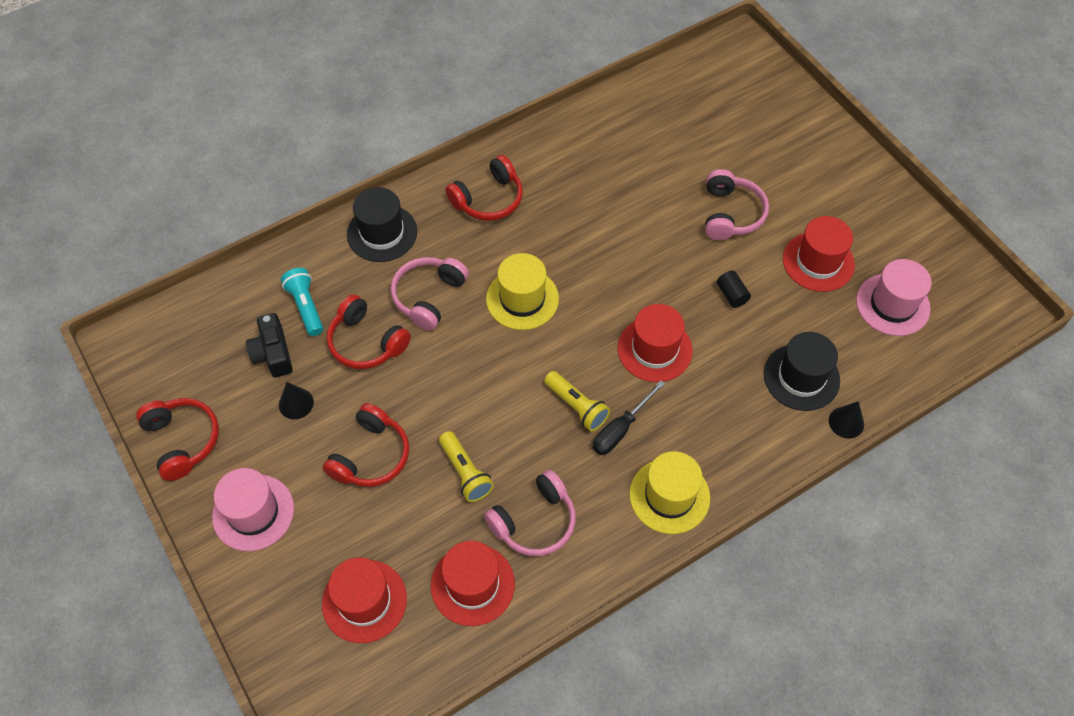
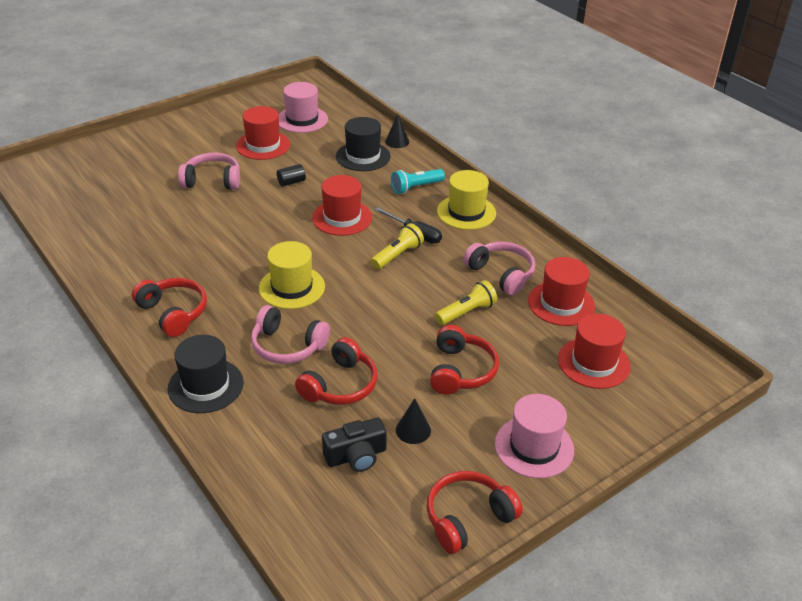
camera: 95 degrees left, 20 degrees down
(306, 307) = (297, 436): turquoise flashlight -> turquoise flashlight (416, 187)
(371, 456) = (461, 371): red headphones -> red headphones turned 75 degrees clockwise

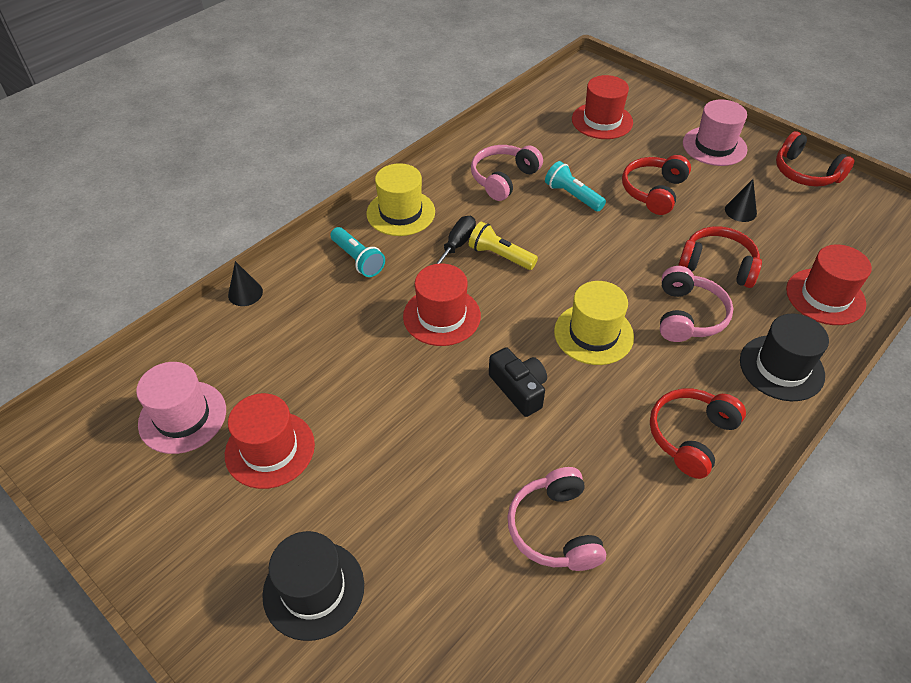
camera: 100 degrees left, 10 degrees up
(212, 180) = (385, 489): pink headphones -> pink headphones (554, 529)
(291, 182) = (370, 387): black cylinder -> none
(356, 456) = (791, 240): black camera -> black camera (519, 389)
(363, 156) = (289, 322): black hat -> black hat (313, 589)
(461, 371) = (653, 191): red headphones -> red headphones turned 60 degrees counterclockwise
(466, 312) = (572, 196): yellow flashlight -> turquoise flashlight
(561, 303) = (532, 140): red hat -> red hat (825, 296)

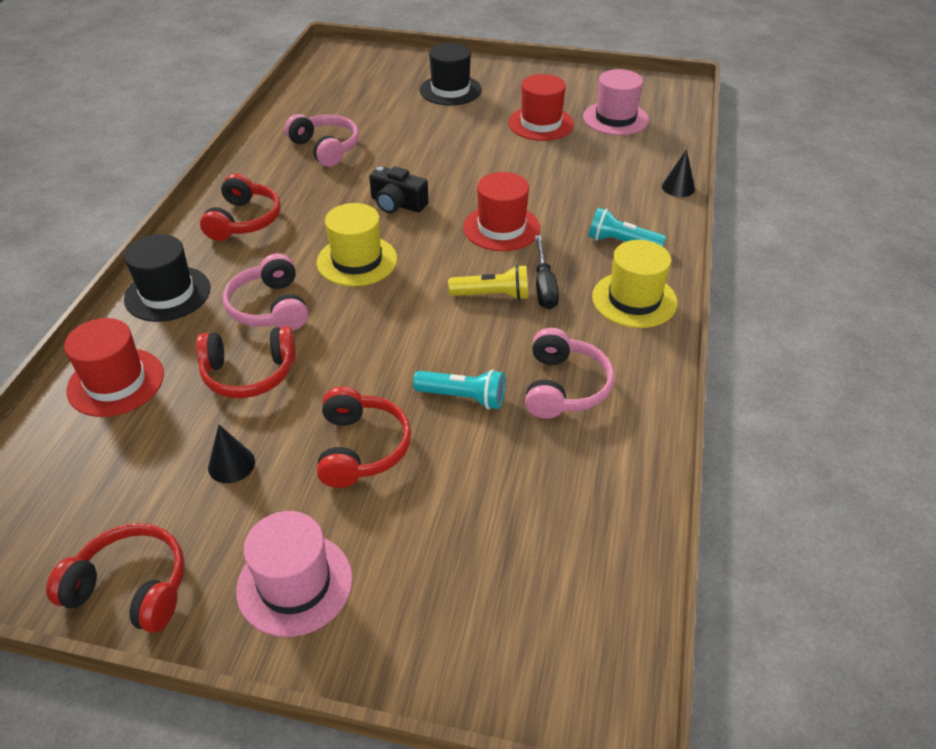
camera: 150 degrees right, 5 degrees down
(602, 121) = (502, 559): red hat -> none

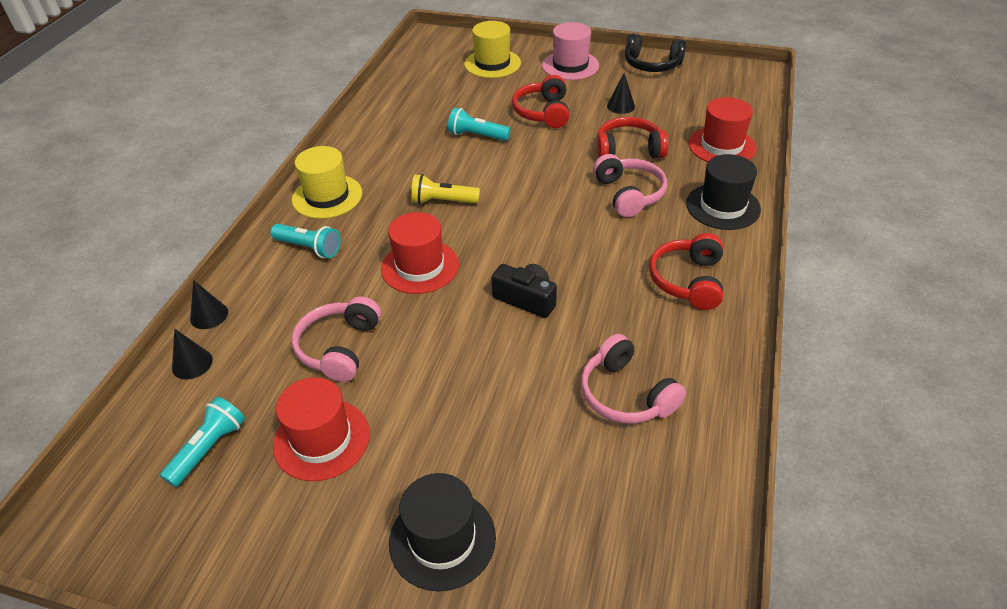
camera: 175 degrees left, 0 degrees up
(131, 587) = (652, 65): red headphones -> black headphones
(357, 261) = (562, 234): yellow hat -> yellow hat (492, 63)
(544, 286) = (397, 208): black screwdriver -> none
(564, 387) = (407, 140): pink headphones -> pink headphones (339, 347)
(615, 118) = (209, 448): pink hat -> turquoise flashlight
(665, 158) = (192, 363): none -> black cone

